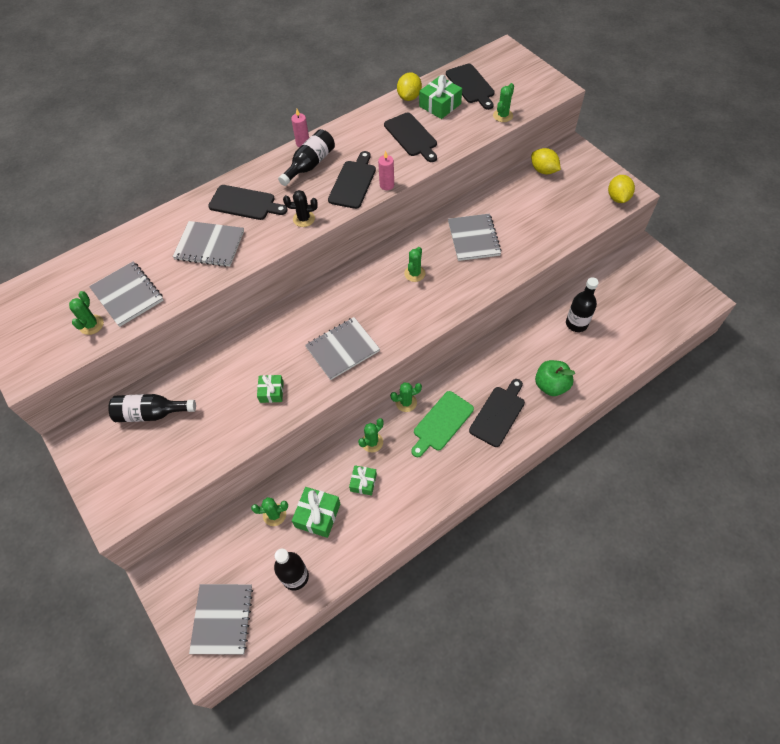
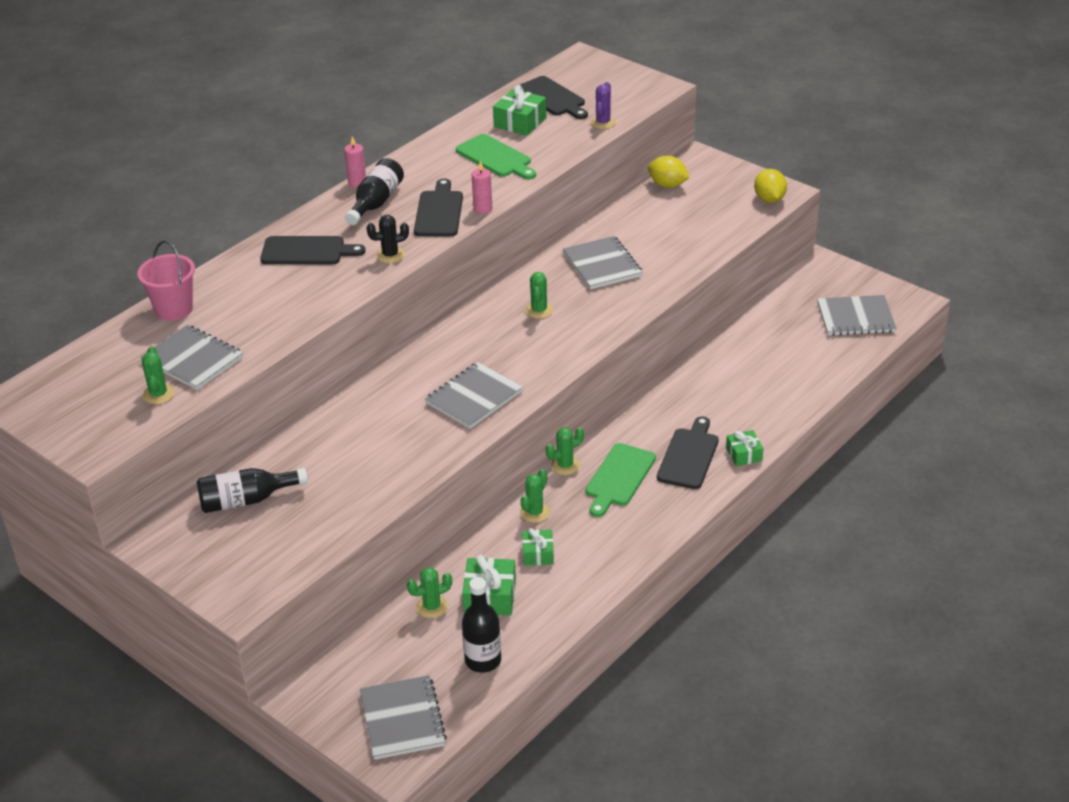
camera: 15 degrees left, 20 degrees down
(132, 242) = (174, 309): none -> pink bucket
(209, 245) = (279, 298): grey notebook -> grey notebook (855, 318)
(271, 392) = (398, 453): green gift -> green gift (744, 454)
(409, 97) = (477, 119): yellow lemon -> none
(411, 136) = (496, 157): black cutting board -> green cutting board
(503, 115) = (603, 122): green cactus -> purple cactus
(551, 385) = (746, 417): green apple -> none
(576, 324) = (758, 351): black bottle -> none

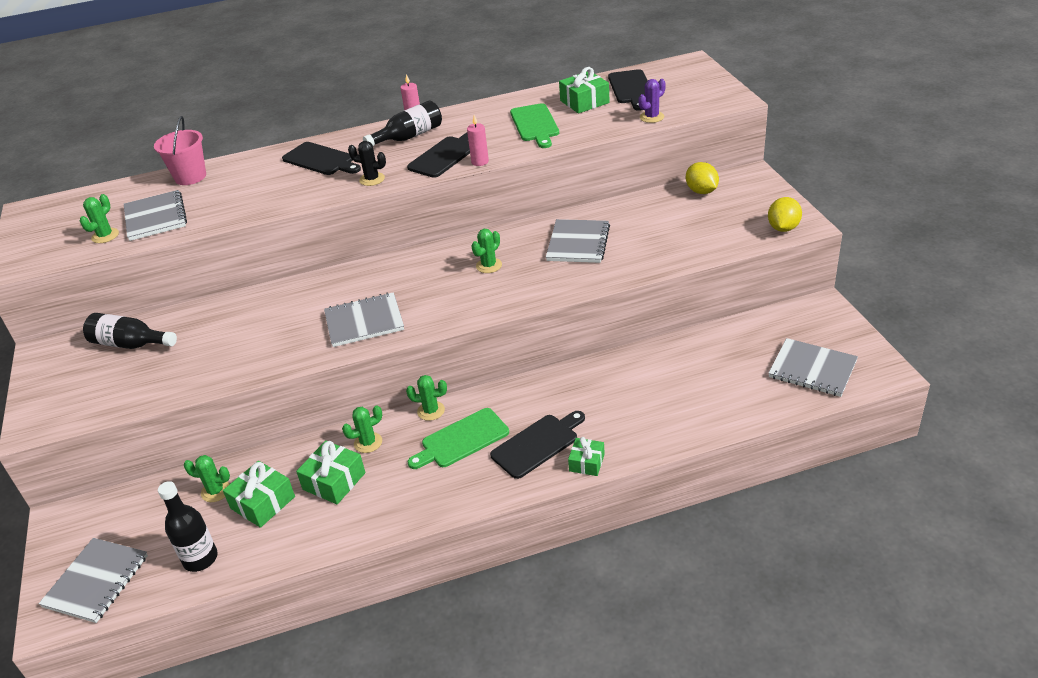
camera: 35 degrees right, 0 degrees up
(538, 554) = (334, 481): green gift -> green gift, size x1.55

